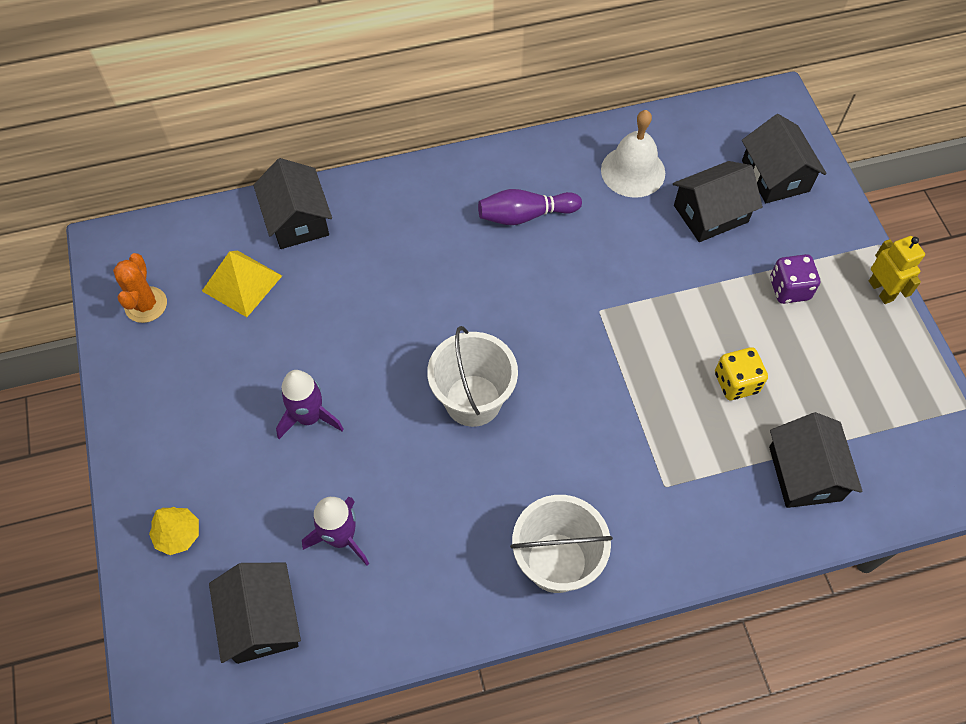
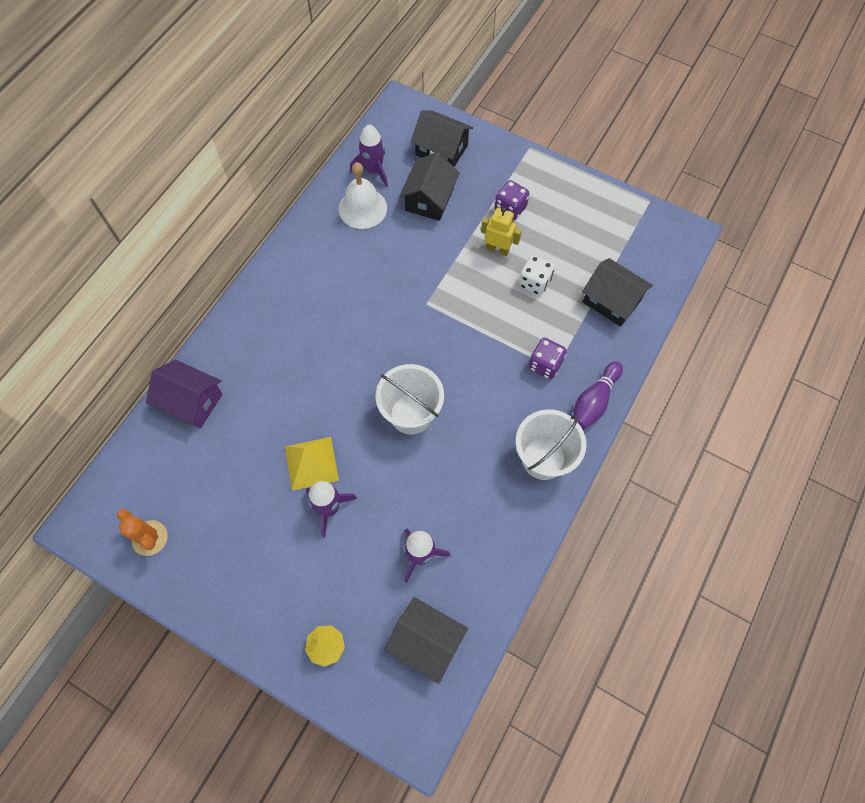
camera: 45 degrees left, 5 degrees up
(242, 283) = (199, 469): yellow pyramid -> yellow pyramid (311, 463)
(297, 220) = (191, 401): black house -> purple house
(525, 215) = (328, 284): purple bowling pin -> purple bowling pin (594, 402)
(658, 473) = (545, 365): none -> purple dice
(682, 144) = (373, 170): none -> purple rocket
(736, 383) = (534, 282): yellow dice -> white dice
(881, 290) = (554, 172): yellow robot -> yellow robot (498, 249)

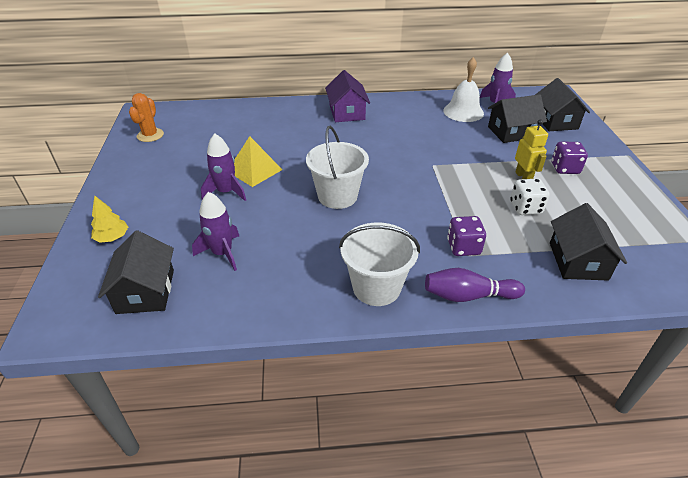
camera: 55 degrees right, 25 degrees down
(191, 401) = (254, 112): purple house -> purple house (347, 112)

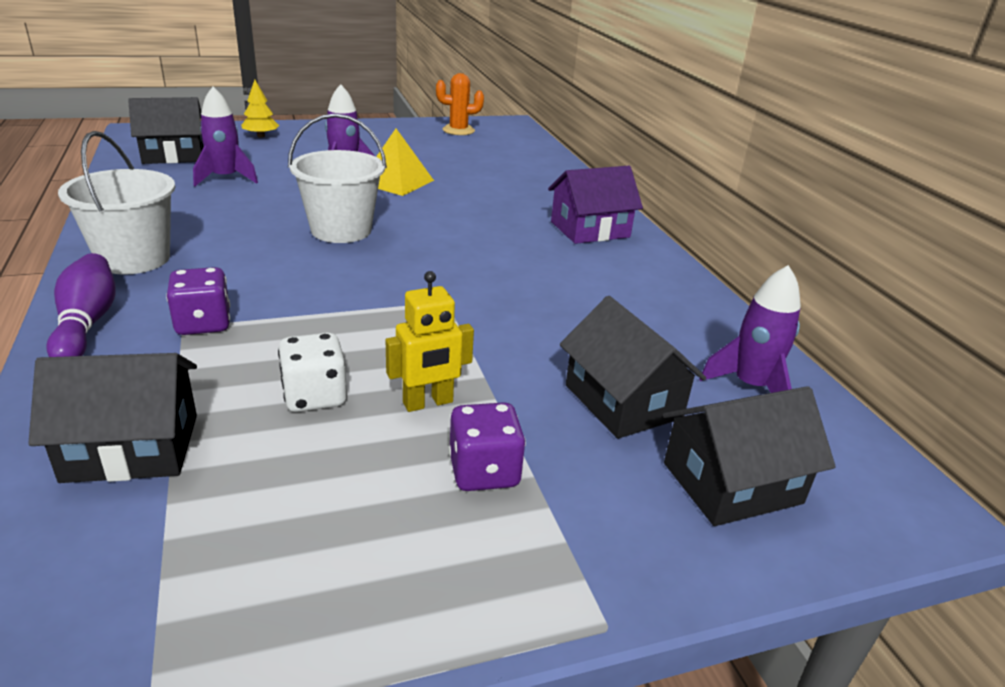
camera: 75 degrees right, 10 degrees down
(463, 112) = (677, 340): white bell -> none

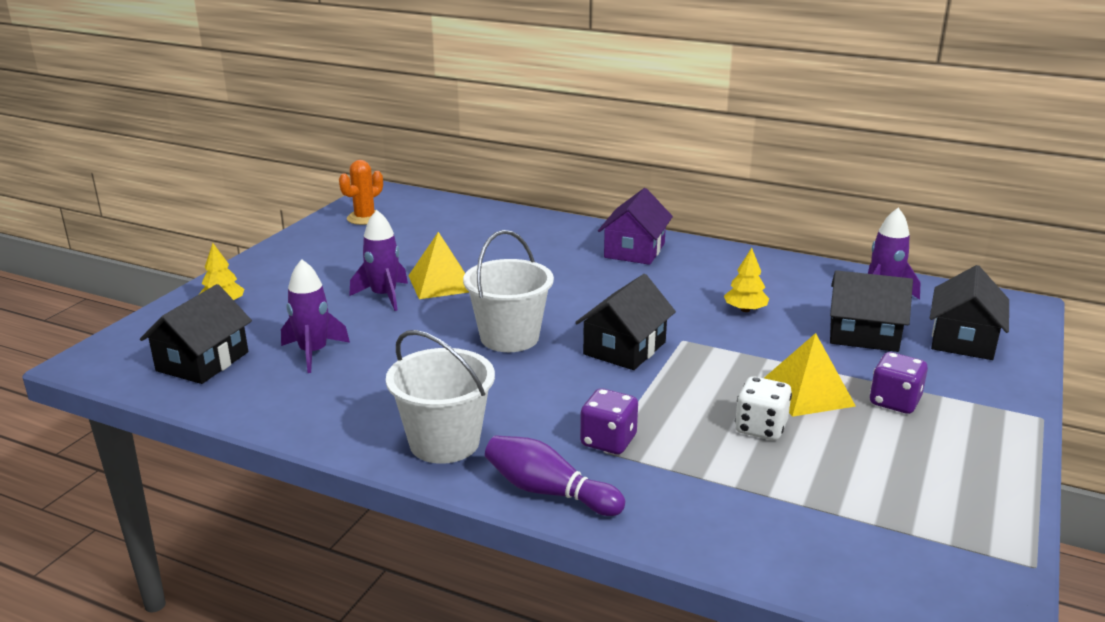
camera: 45 degrees left, 5 degrees down
(131, 448) = (760, 512): black house -> black house (624, 348)
(428, 403) = (807, 393): yellow robot -> yellow pyramid
(562, 314) = (745, 310): none -> yellow tree

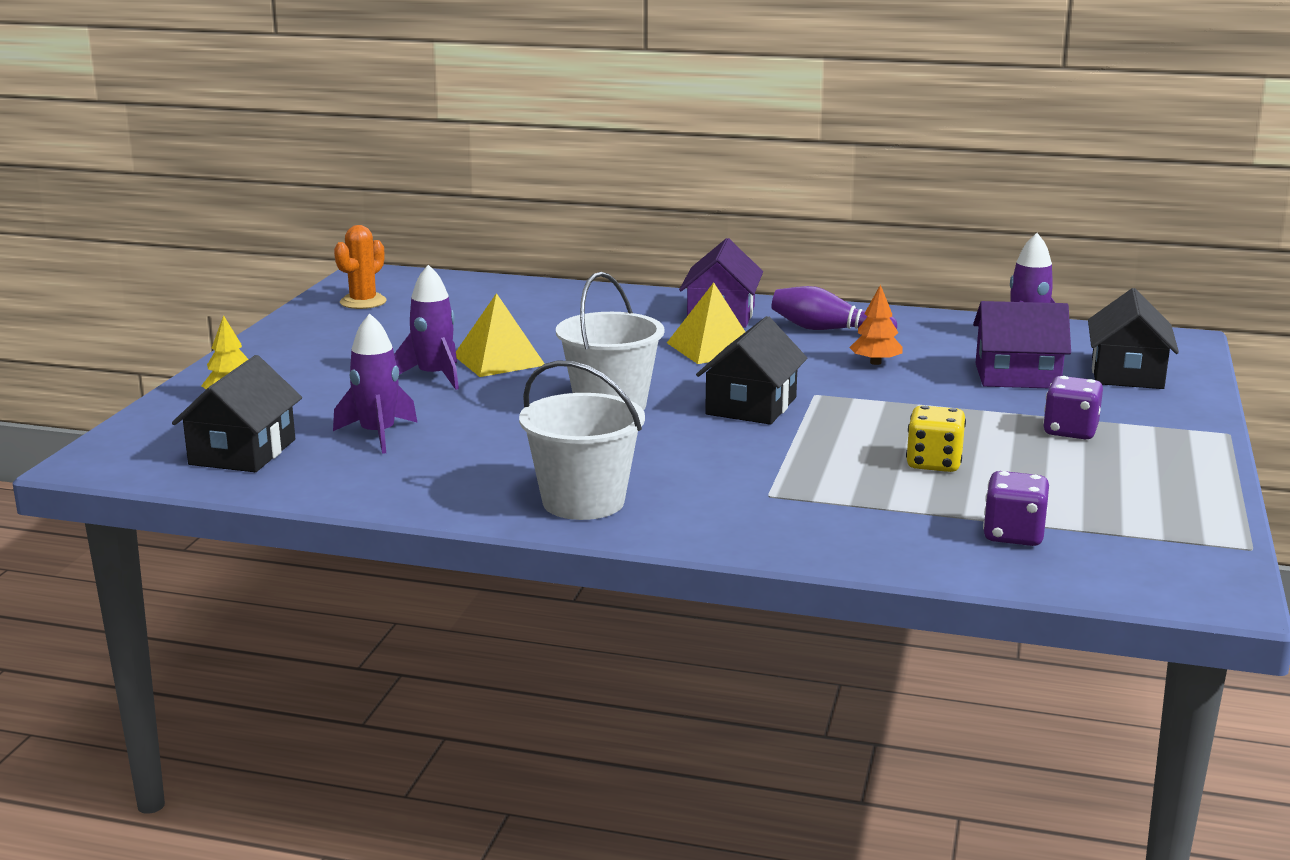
camera: 10 degrees left, 5 degrees down
(548, 492) = (723, 533): purple bowling pin -> purple bowling pin (827, 330)
(608, 441) = (770, 487): purple dice -> purple dice (1013, 535)
(745, 310) = (875, 362): yellow tree -> orange tree
(760, 428) = (934, 463): white dice -> yellow dice
(807, 393) = (973, 430): yellow pyramid -> yellow pyramid (712, 348)
(863, 334) = (1017, 376): black house -> purple house

